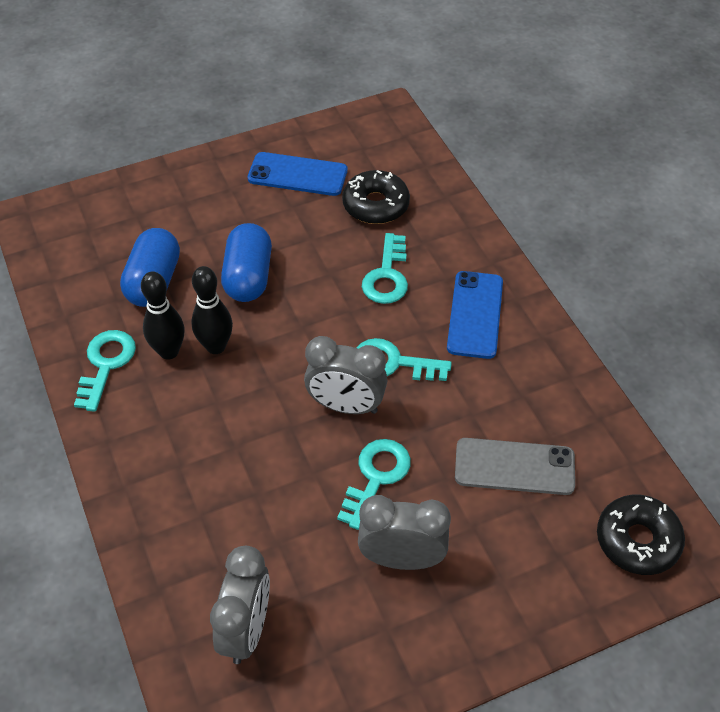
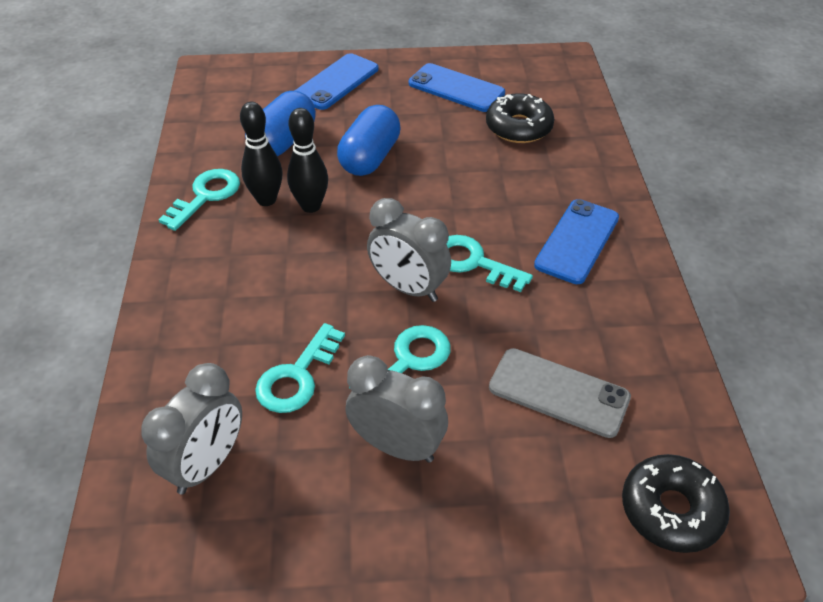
camera: 20 degrees right, 5 degrees down
(174, 197) = (337, 82): none -> blue phone
(387, 276) = (502, 187): turquoise key -> turquoise key (297, 376)

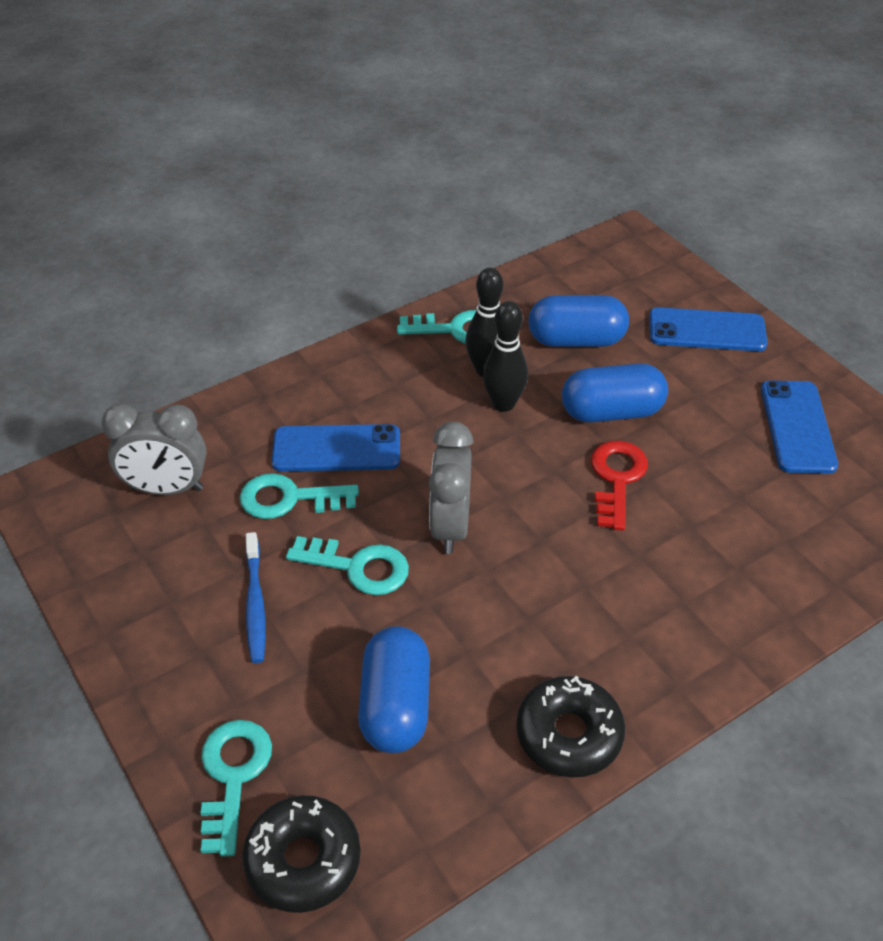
camera: 60 degrees right, 0 degrees up
(397, 446) = (255, 604): grey clock -> blue toothbrush
(433, 184) = (616, 479): none -> red key
(473, 262) = (525, 562): turquoise key -> turquoise key (233, 776)
(518, 127) = (782, 510): black donut -> black donut (569, 734)
(559, 392) = (395, 706): grey phone -> blue capsule
(577, 241) = (631, 640): blue phone -> blue phone (336, 449)

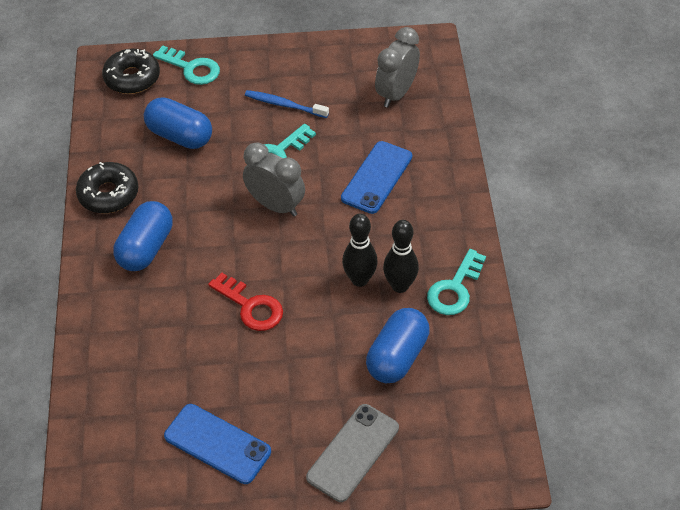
camera: 120 degrees right, 5 degrees up
(289, 499) = (350, 142): turquoise key -> none
(611, 412) = (310, 337): blue capsule -> blue capsule (146, 248)
(707, 331) = (353, 452): blue phone -> grey phone

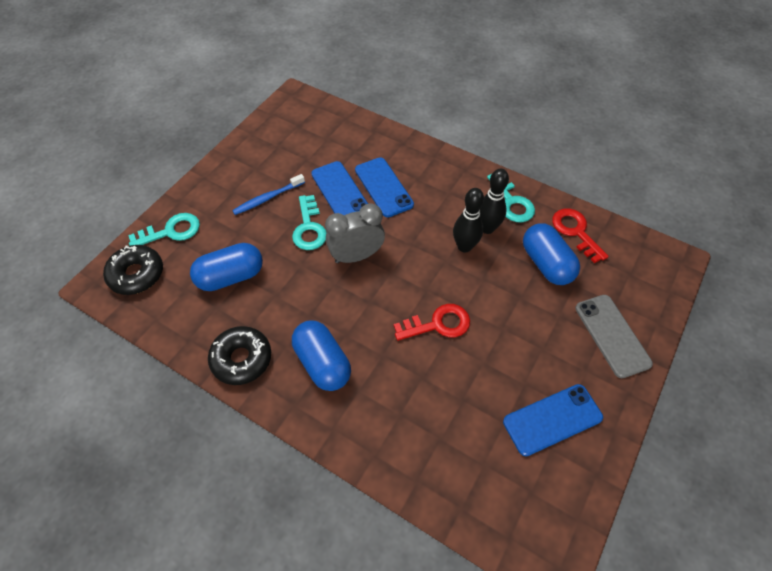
camera: 55 degrees left, 5 degrees up
(341, 149) = (340, 191): none -> blue phone
(396, 93) = (320, 136): grey clock -> none
(464, 363) = (575, 232): none -> red key

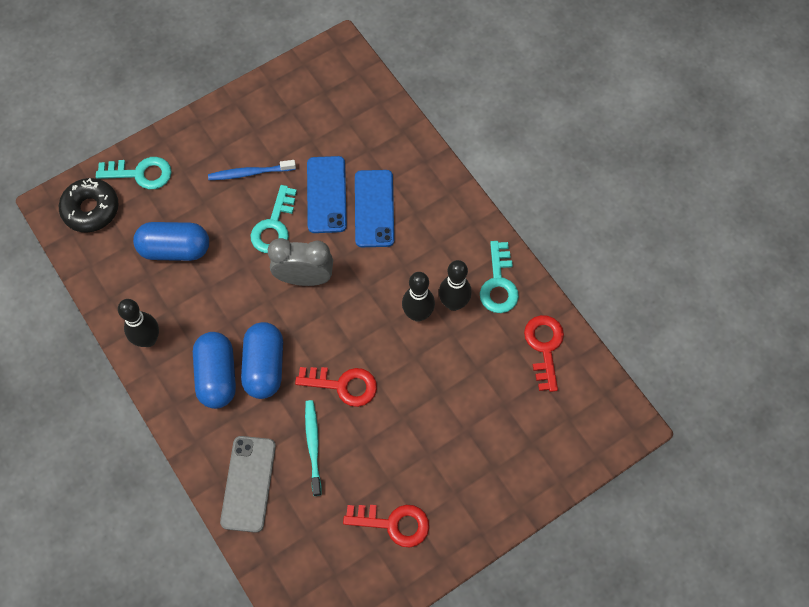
camera: 25 degrees right, 10 degrees up
(242, 359) = (148, 339): black donut -> black bowling pin
(442, 384) = (313, 445): none -> turquoise toothbrush
(546, 264) = (489, 369): blue capsule -> blue capsule (264, 366)
(552, 419) = (393, 523): blue phone -> red key
(612, 335) = (504, 472): grey phone -> grey phone (248, 483)

